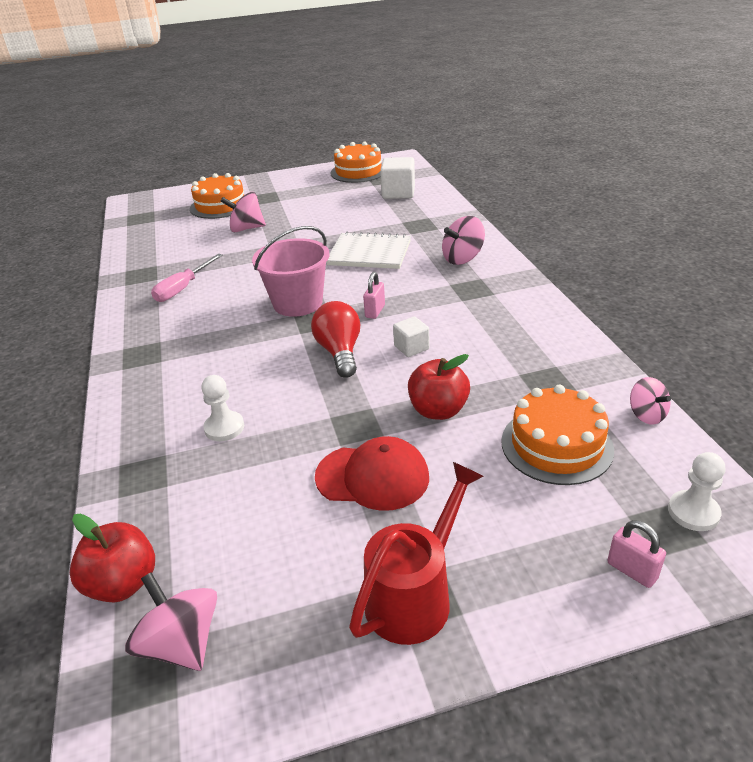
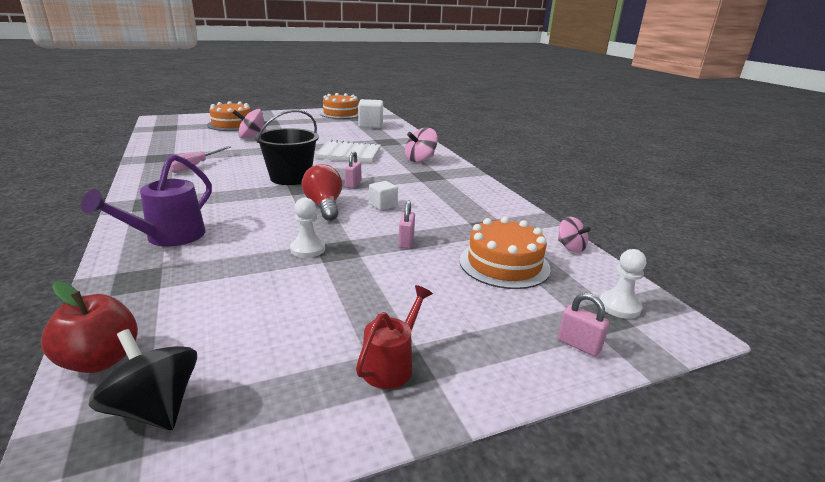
camera: 10 degrees left, 10 degrees down
(167, 410) = (168, 237): none -> purple watering can
(182, 643) = (155, 408): pink spinning top -> black spinning top
(224, 428) = (220, 249): white pawn -> white pawn (307, 249)
(297, 303) = (290, 178): pink bucket -> black bucket
(372, 477) = (351, 283): red cap -> none
(415, 594) = (392, 364): red watering can -> red watering can, size x0.65
(438, 410) = (406, 242): red apple -> pink padlock

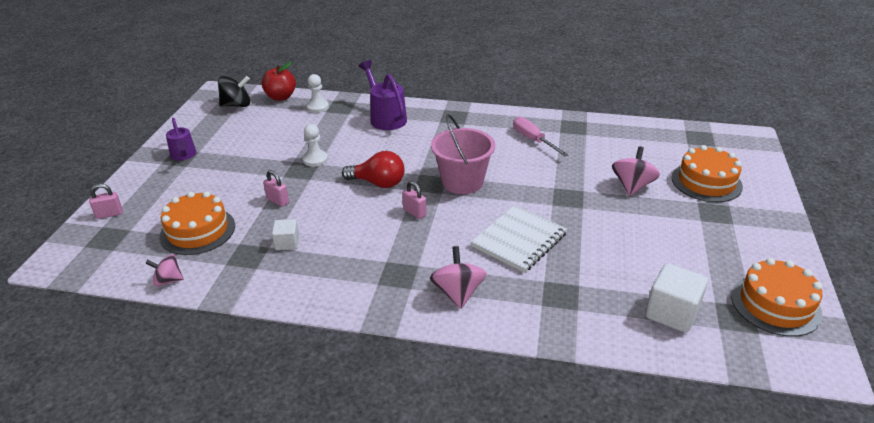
camera: 125 degrees right, 10 degrees up
(290, 178) = (462, 182): black bucket -> pink bucket
(383, 205) = (350, 213): white cube -> white cube (287, 243)
(392, 364) = (184, 155): red watering can -> purple watering can
(619, 306) = (100, 252): white pawn -> white pawn (317, 107)

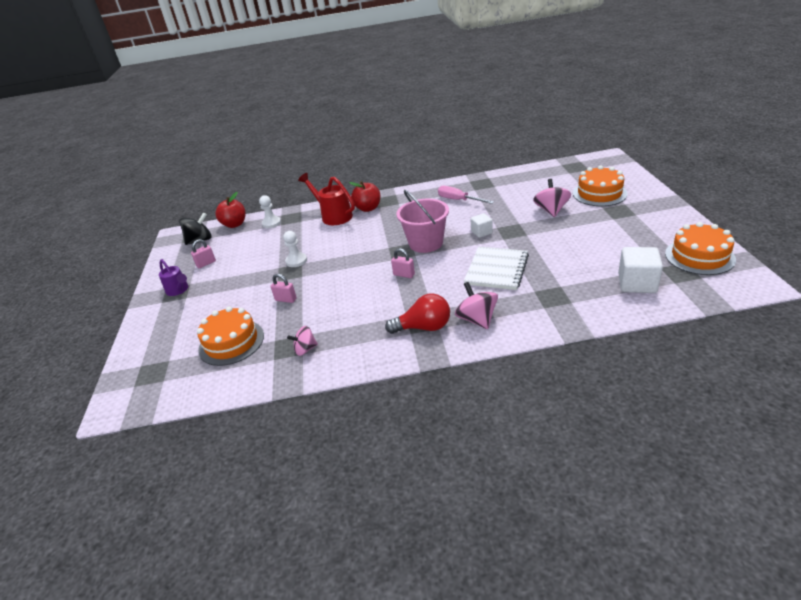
camera: 15 degrees left, 0 degrees up
(109, 214) = (140, 354): pink padlock -> pink padlock (206, 263)
(168, 280) = (231, 387): pink spinning top -> pink spinning top (305, 349)
(287, 243) = (316, 327): white cube -> white cube (481, 232)
(378, 183) = (360, 263): red light bulb -> red light bulb (424, 327)
(385, 118) = (333, 216): purple watering can -> red watering can
(427, 120) = (368, 208): none -> red apple

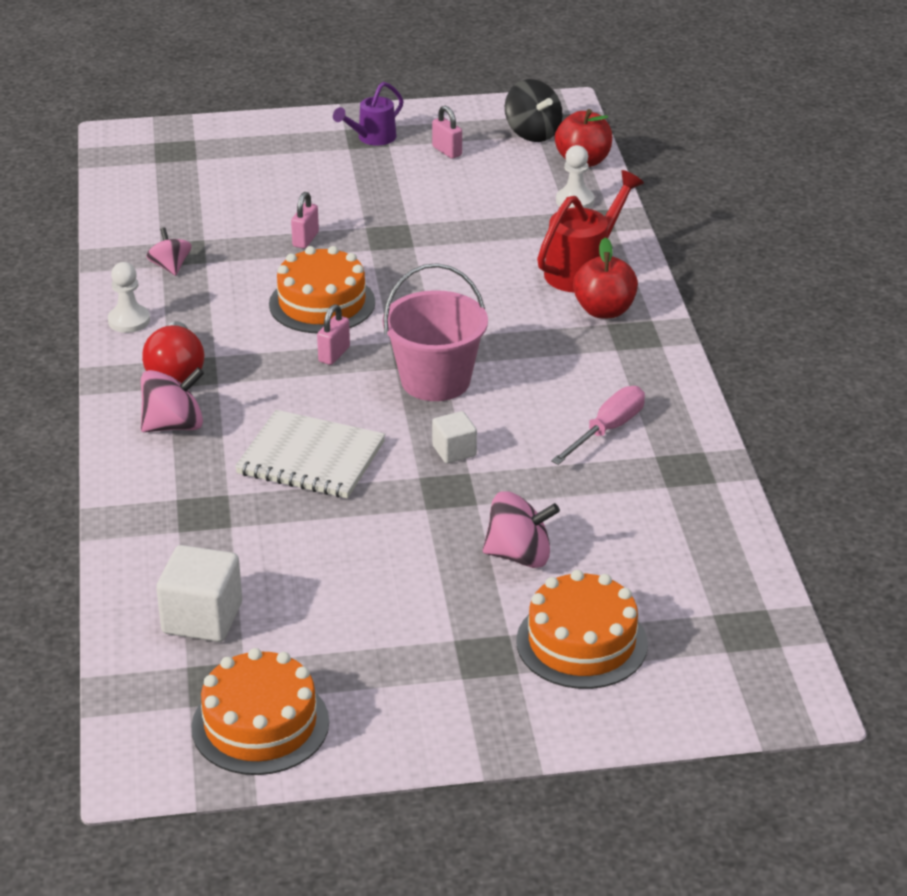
camera: 85 degrees right, 0 degrees up
(231, 342) = (215, 203): orange cake -> orange cake (322, 303)
(296, 261) = (422, 240): white pawn -> white pawn (129, 321)

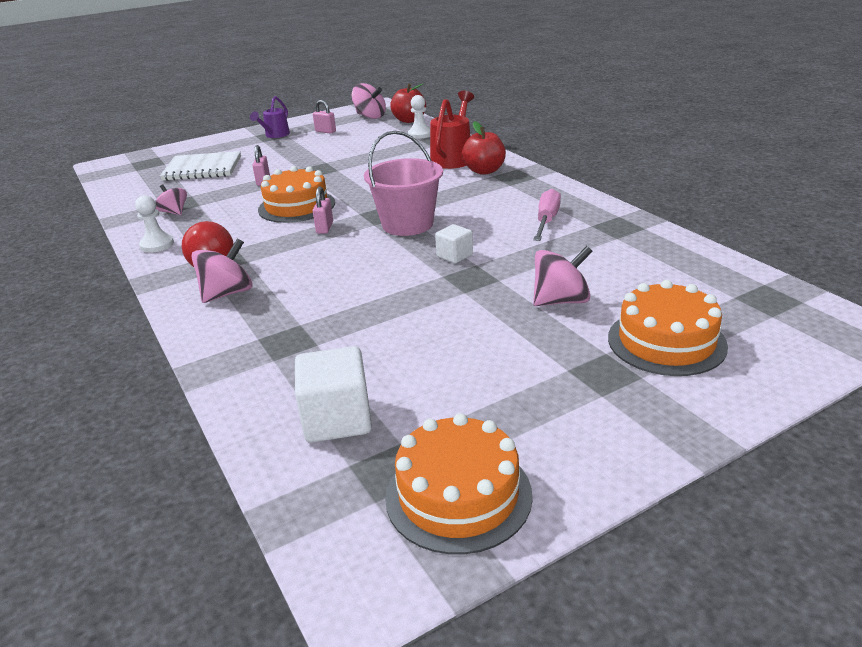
camera: 20 degrees left, 5 degrees down
(311, 458) = (351, 285): white notebook -> white notebook (202, 168)
(532, 133) = (370, 116): black spinning top -> pink spinning top

